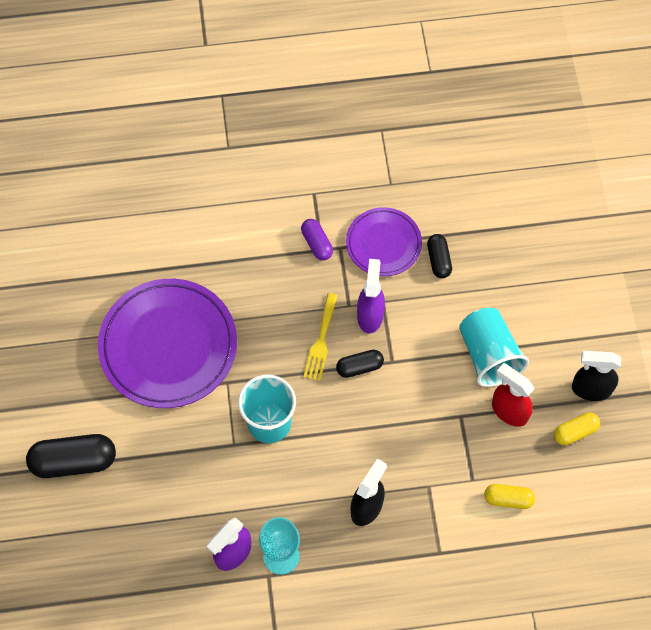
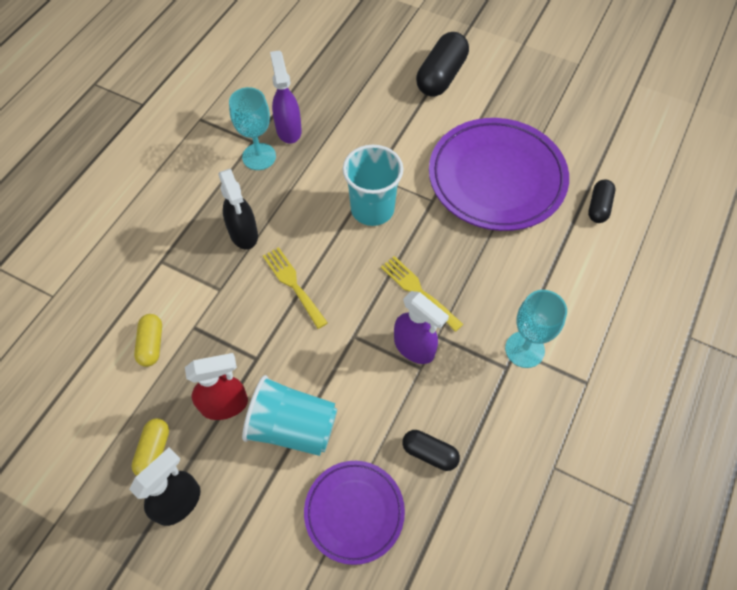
camera: 125 degrees right, 5 degrees down
(316, 243) = (524, 349): purple capsule -> turquoise goblet
(359, 367) = (369, 306): black capsule -> black capsule (598, 207)
(382, 435) = (293, 284): none -> yellow fork
(383, 244) = (484, 411): purple plate -> purple plate (354, 512)
(508, 499) = (151, 344): yellow capsule -> yellow capsule turned 45 degrees counterclockwise

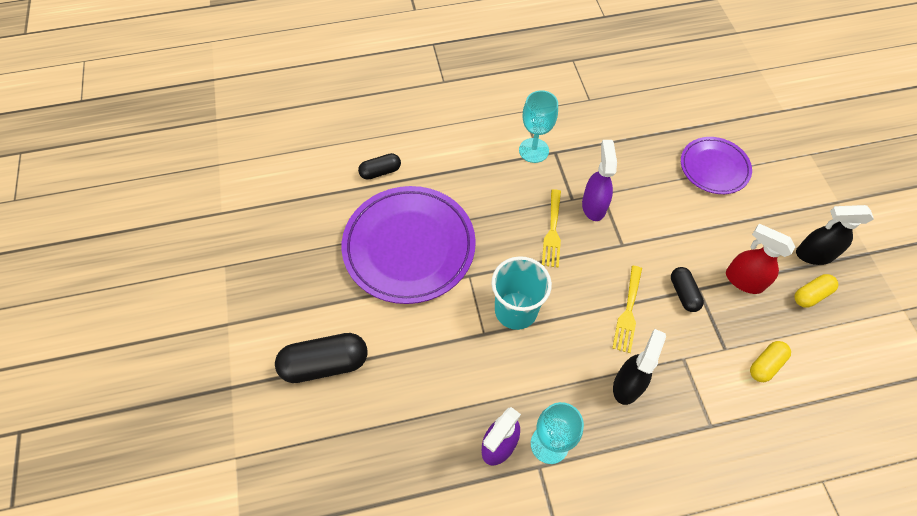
camera: 130 degrees left, 0 degrees up
(292, 427) = (710, 232): turquoise cup -> none
(429, 453) = (645, 156): black capsule -> black capsule (683, 293)

